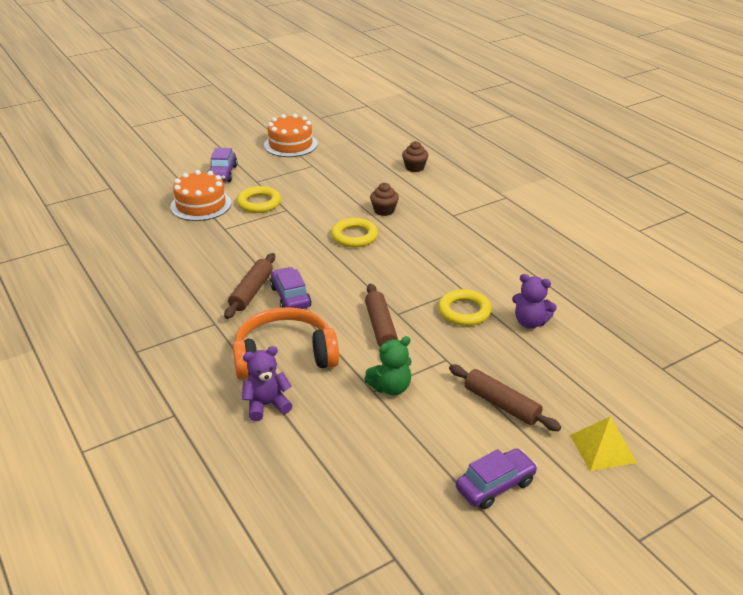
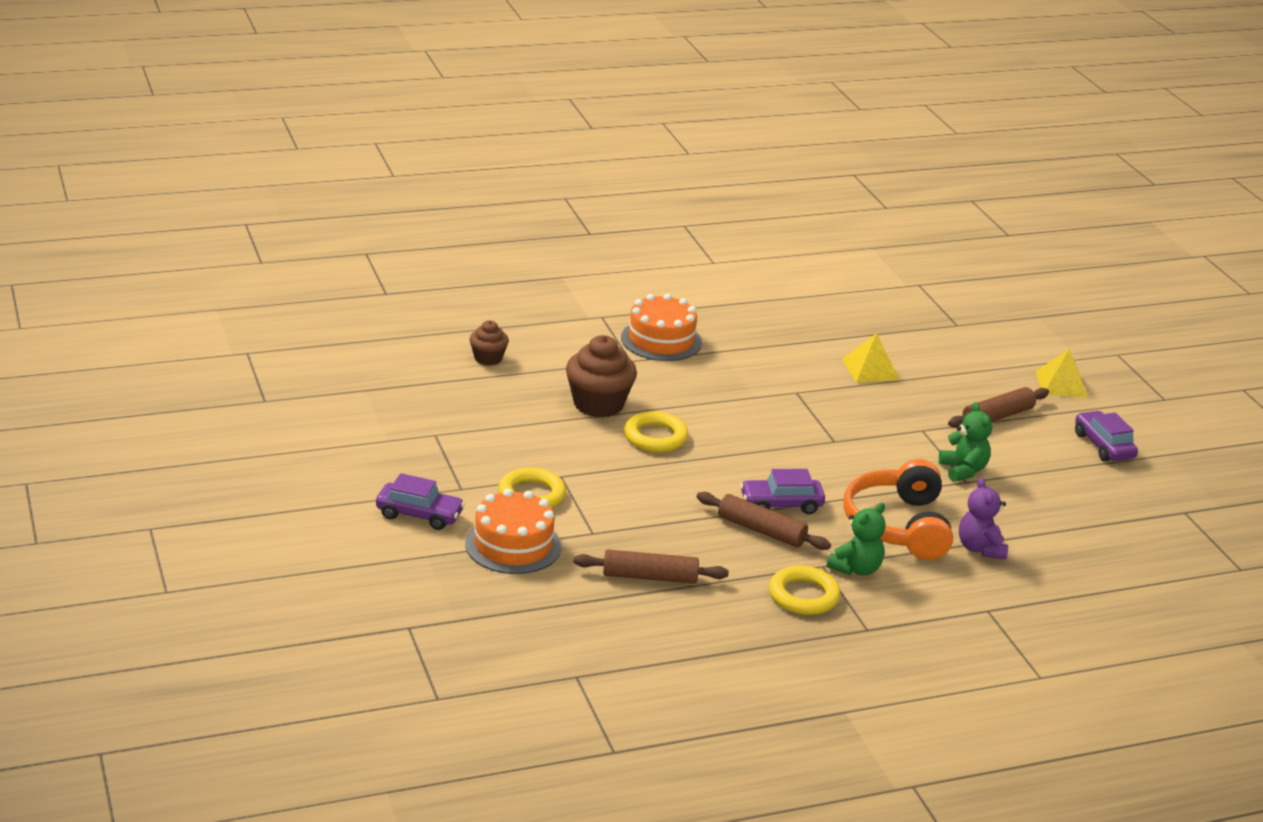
camera: 80 degrees left, 5 degrees down
(215, 339) = (856, 569): none -> green teddy bear
(290, 144) = (351, 441): orange cake -> orange cake (661, 340)
(380, 327) = (857, 456): brown rolling pin -> brown rolling pin (649, 577)
(384, 211) = (598, 404): brown cupcake -> brown cupcake, size x1.76
(464, 311) = (841, 401): yellow ring -> yellow ring (803, 596)
(530, 322) = (870, 369): purple teddy bear -> yellow pyramid

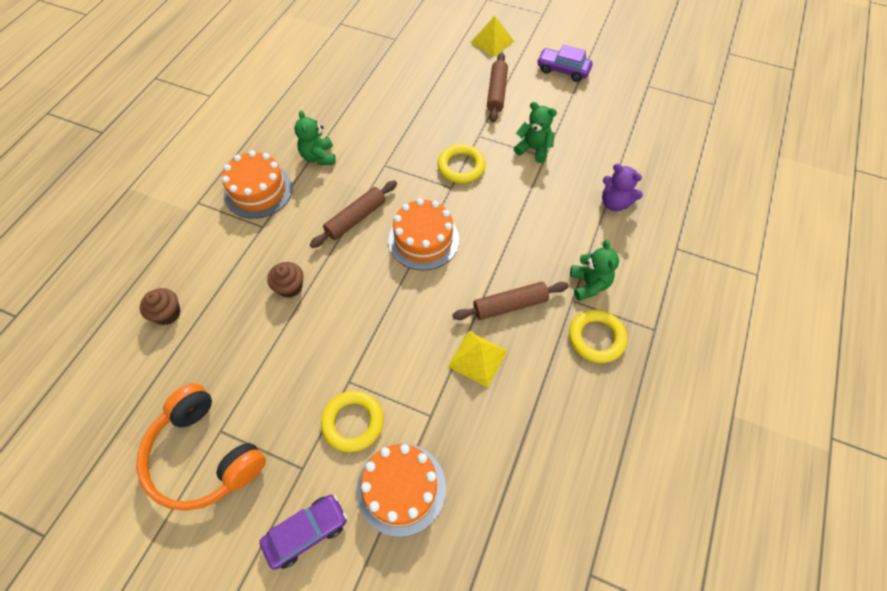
camera: 45 degrees left, 30 degrees up
(598, 404) = (290, 287): brown cupcake -> brown cupcake, size x0.57
(649, 577) = (509, 420): brown rolling pin -> brown rolling pin (356, 218)
(655, 437) = (358, 283): yellow ring -> yellow ring (461, 167)
(746, 352) = (319, 157): none -> green teddy bear
(753, 451) = (423, 240): none -> orange cake
(781, 504) = (491, 270): purple car -> none
(870, 369) = (397, 111): yellow pyramid -> yellow pyramid (477, 358)
(898, 525) = (562, 225): orange headphones -> orange headphones (204, 455)

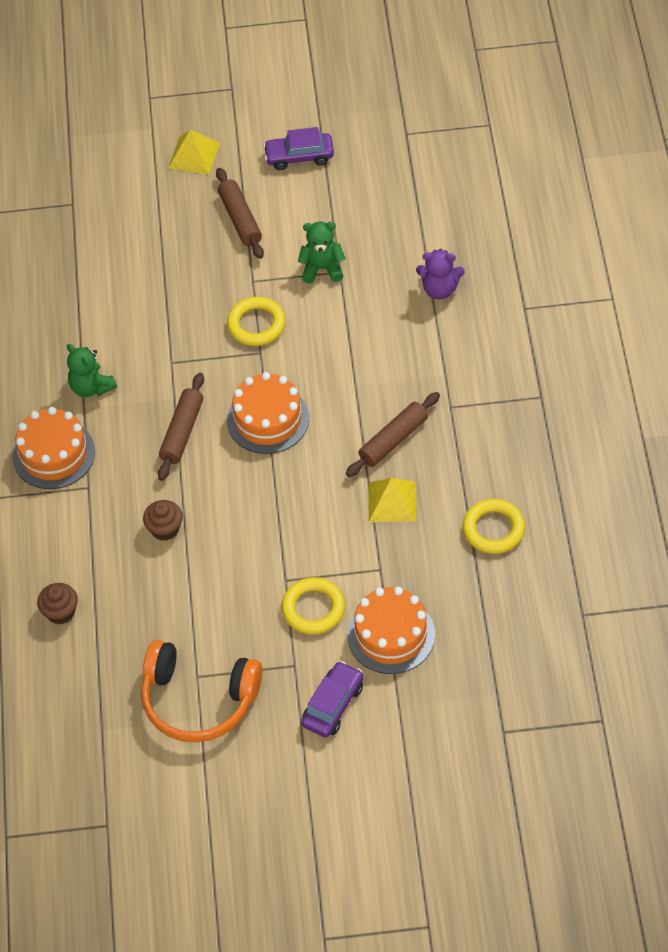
camera: 25 degrees left, 5 degrees down
(589, 284) = (458, 384): green teddy bear -> none
(596, 338) = (491, 430): yellow ring -> yellow ring (493, 529)

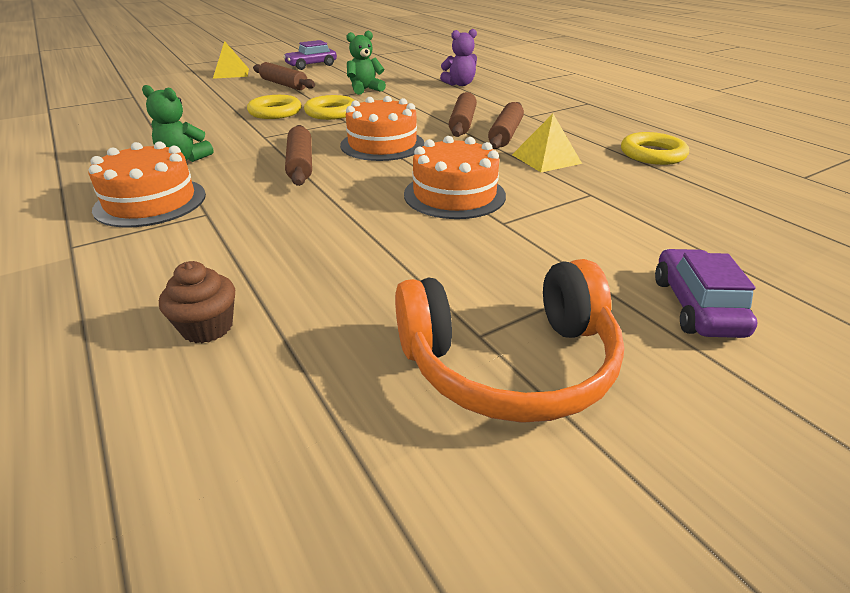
camera: 30 degrees left, 20 degrees down
(165, 529) = (325, 220): brown cupcake -> none
(313, 609) = (560, 234): yellow ring -> yellow ring (275, 112)
(370, 399) = (463, 123): none -> brown rolling pin
(391, 635) = (668, 231): orange cake -> orange cake (454, 195)

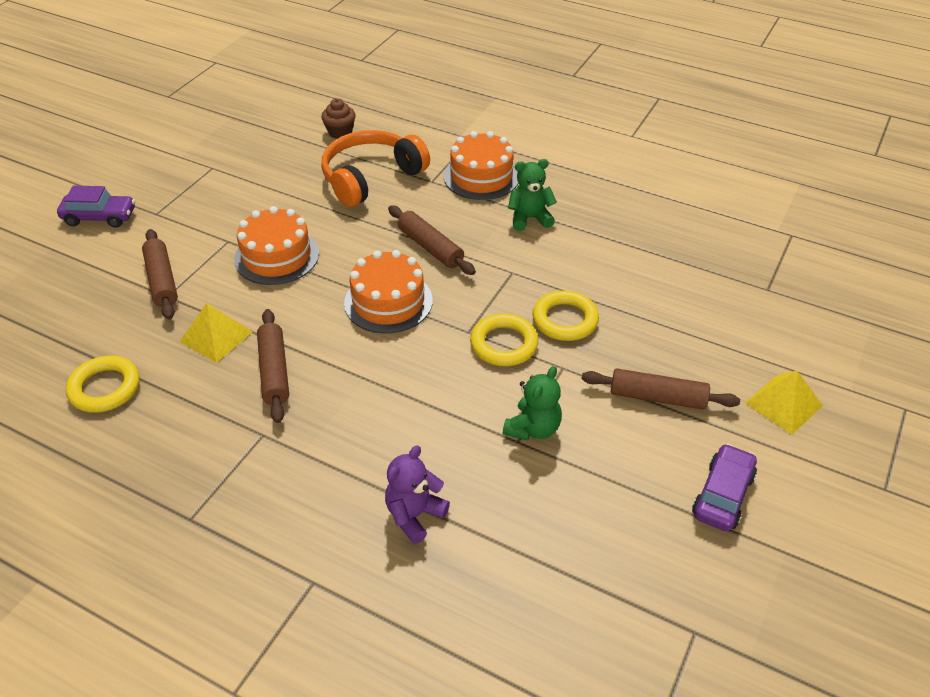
camera: 150 degrees right, 10 degrees up
(463, 123) = (335, 379): brown rolling pin -> brown rolling pin (162, 280)
(509, 362) = (193, 161): orange headphones -> orange headphones (371, 178)
(696, 306) = (100, 217): purple car -> purple car turned 60 degrees counterclockwise

